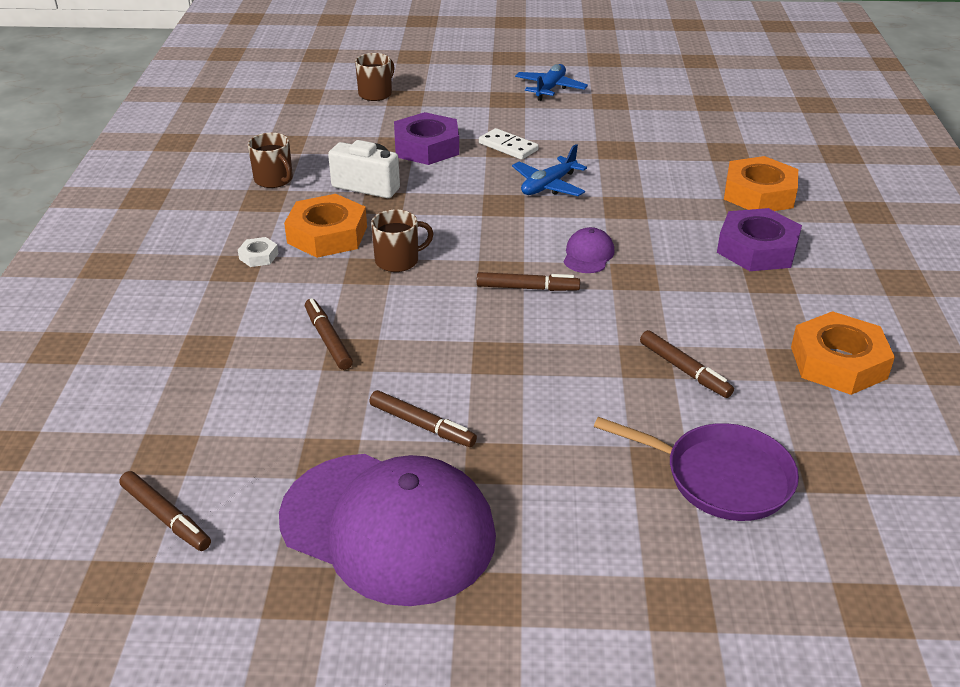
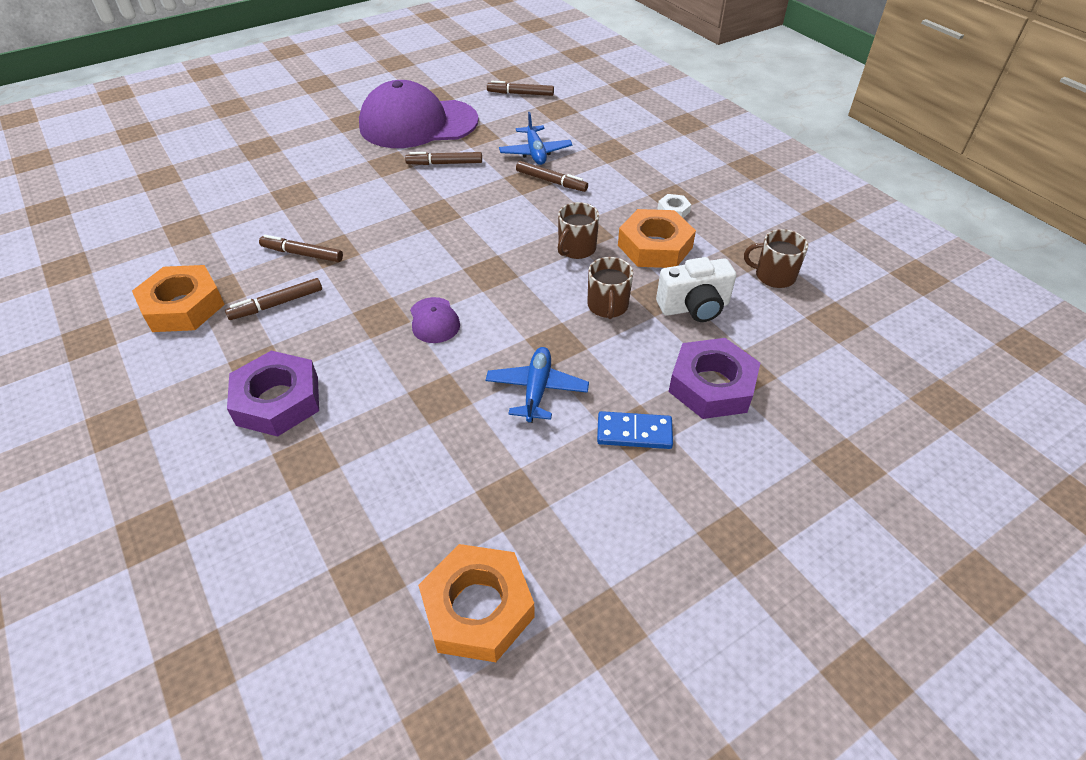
camera: 145 degrees right, 10 degrees up
(376, 94) = (887, 453): brown mug -> brown mug (607, 306)
(508, 147) = (634, 432): white domino -> blue domino
(527, 288) = (458, 268): brown marker -> brown marker (276, 304)
(550, 88) = (712, 609): blue plane -> blue plane (535, 152)
(721, 477) = (254, 202): purple pan -> none
(759, 194) = (298, 497): orange nut -> orange nut (477, 608)

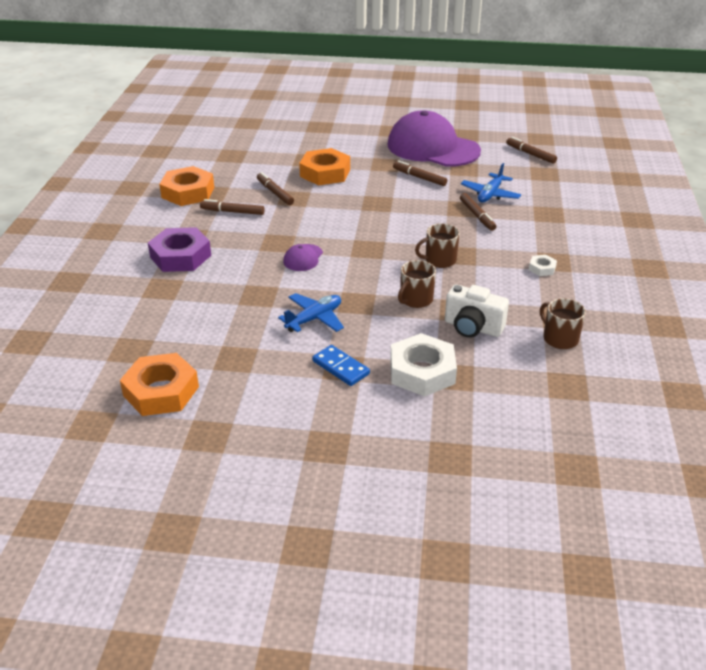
camera: 40 degrees right, 10 degrees down
(655, 246) = (496, 283): orange nut -> orange nut (325, 173)
(712, 385) = (422, 371): purple nut -> white nut

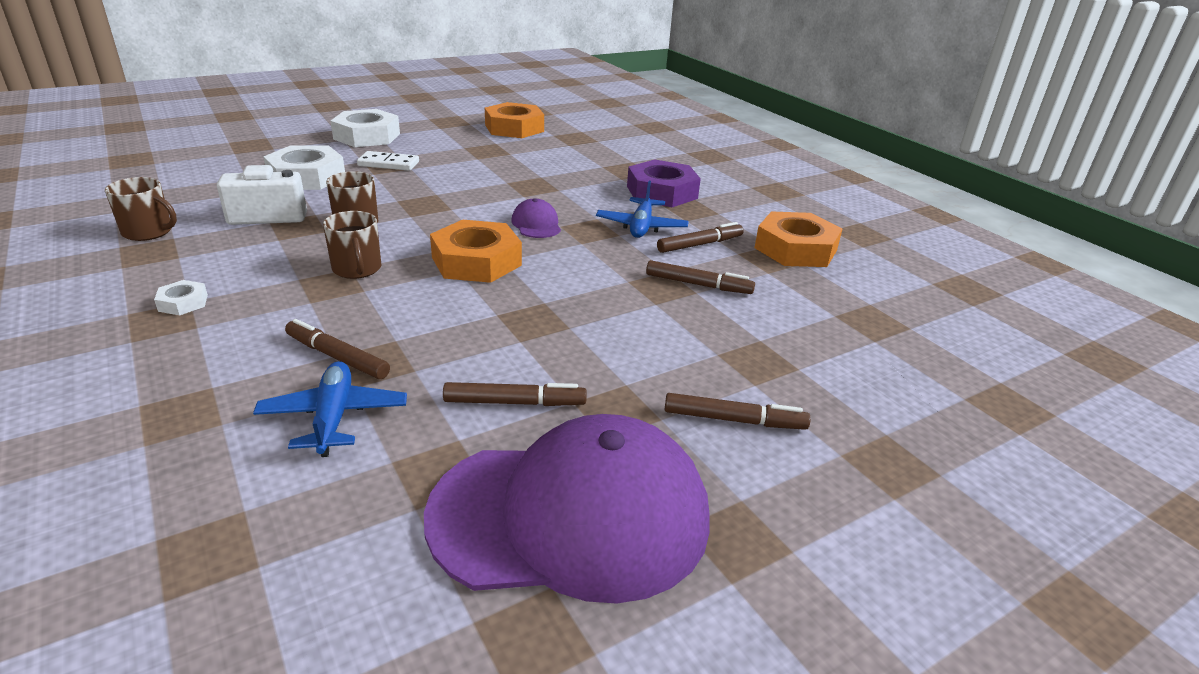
camera: 140 degrees right, 5 degrees down
(314, 319) = (452, 184): blue plane -> blue plane (641, 226)
(322, 431) = (367, 136): none -> white nut
(325, 173) = (687, 345): orange nut -> orange nut (476, 261)
(341, 367) = (388, 164): blue domino -> white domino
(439, 260) = (357, 269): brown mug -> brown mug turned 120 degrees clockwise
(530, 154) = (269, 633): brown marker -> brown marker (734, 420)

